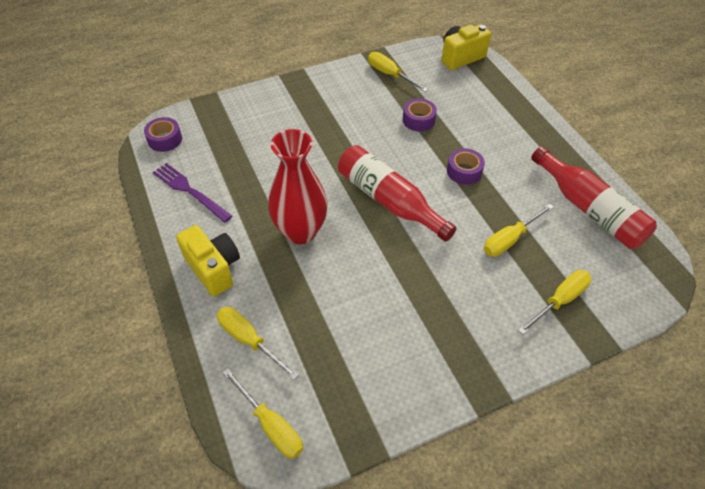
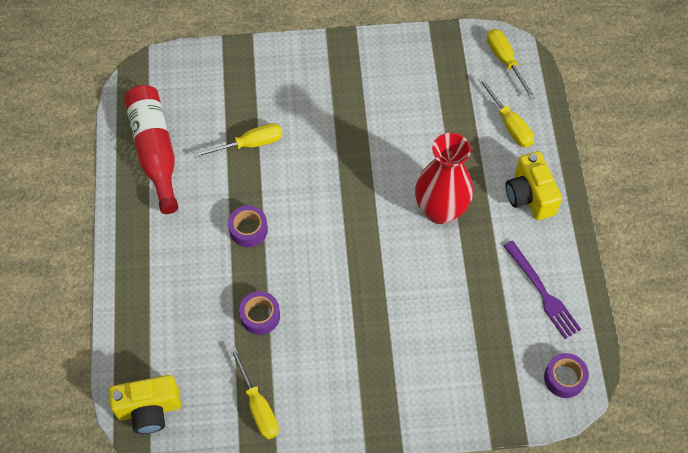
camera: 160 degrees left, 10 degrees up
(389, 200) = (342, 218): red bottle -> none
(559, 300) = (243, 81): yellow screwdriver -> none

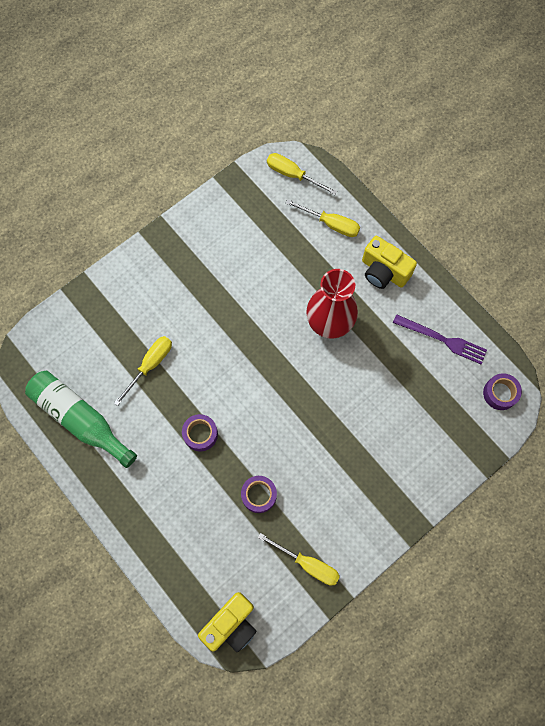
camera: 35 degrees left, 10 degrees up
(155, 151) = (80, 419): red bottle -> green bottle

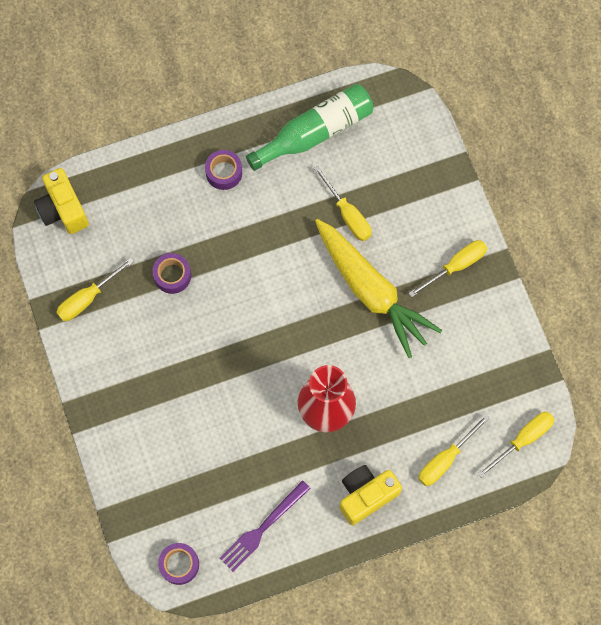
camera: 110 degrees right, 0 degrees up
(167, 265) = (455, 266): none -> yellow screwdriver
(200, 434) = (256, 240): purple tape -> purple tape (224, 172)
(212, 323) = (371, 291): none -> yellow carrot

